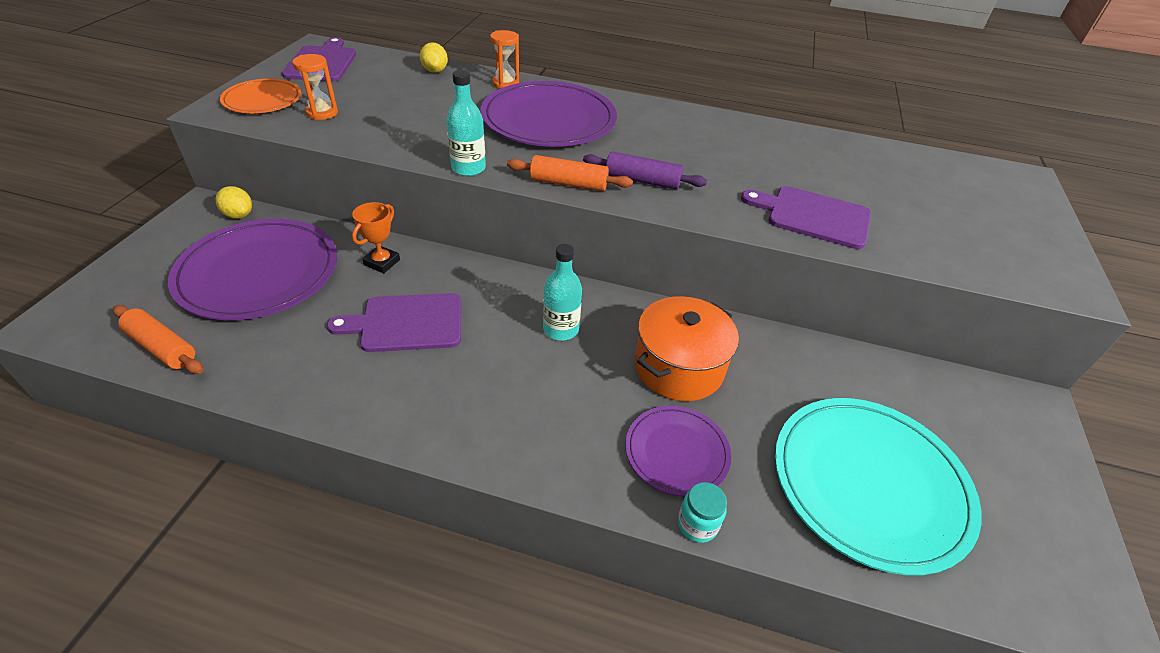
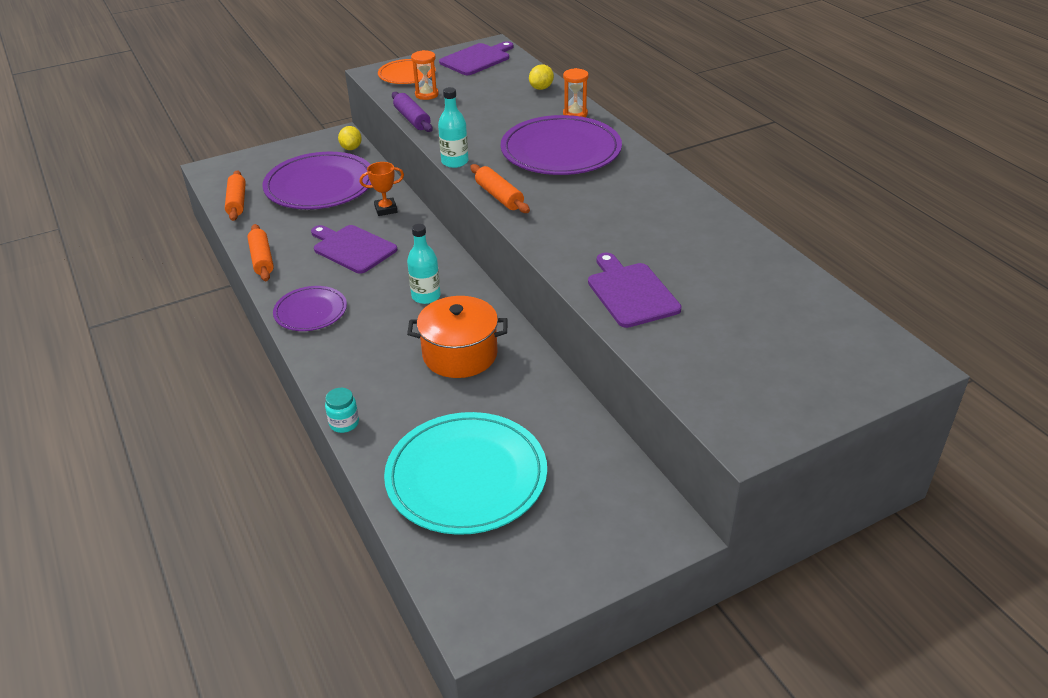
camera: 50 degrees right, 5 degrees down
(309, 399) = (262, 259): none -> orange rolling pin
(642, 180) = (551, 216): purple rolling pin -> purple rolling pin (412, 119)
(677, 452) = (387, 390): purple plate -> purple plate (310, 311)

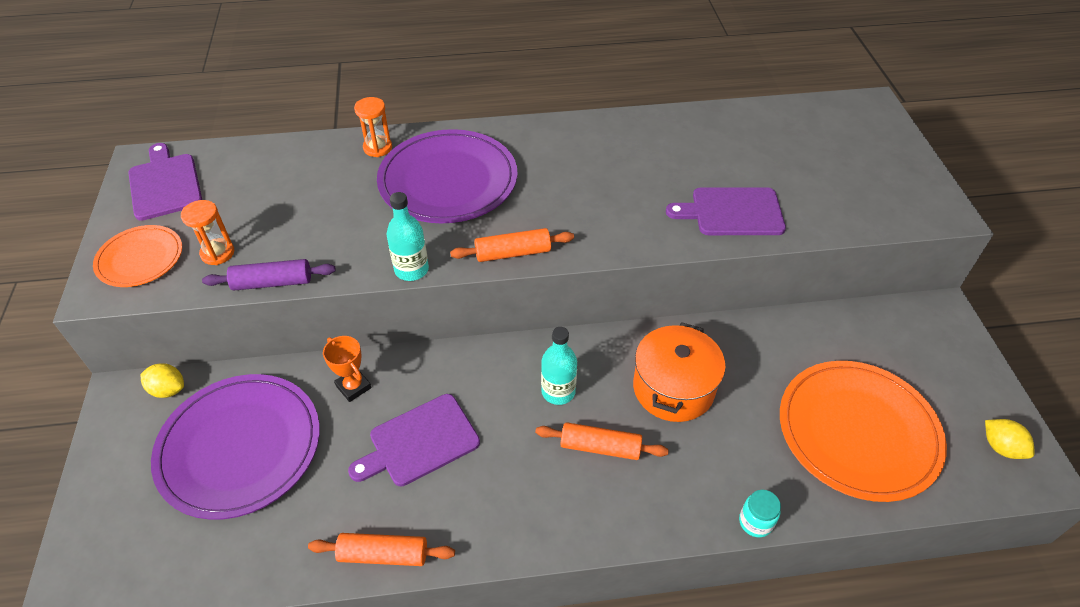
camera: 70 degrees left, 10 degrees up
(237, 202) = (205, 565): orange rolling pin -> orange rolling pin (600, 447)
(310, 311) = (533, 516): purple plate -> none
(386, 209) = (353, 387): orange trophy -> orange trophy turned 45 degrees counterclockwise
(466, 476) = (858, 432): turquoise plate -> orange plate
(541, 88) = (294, 154): yellow lemon -> yellow lemon (1001, 447)

